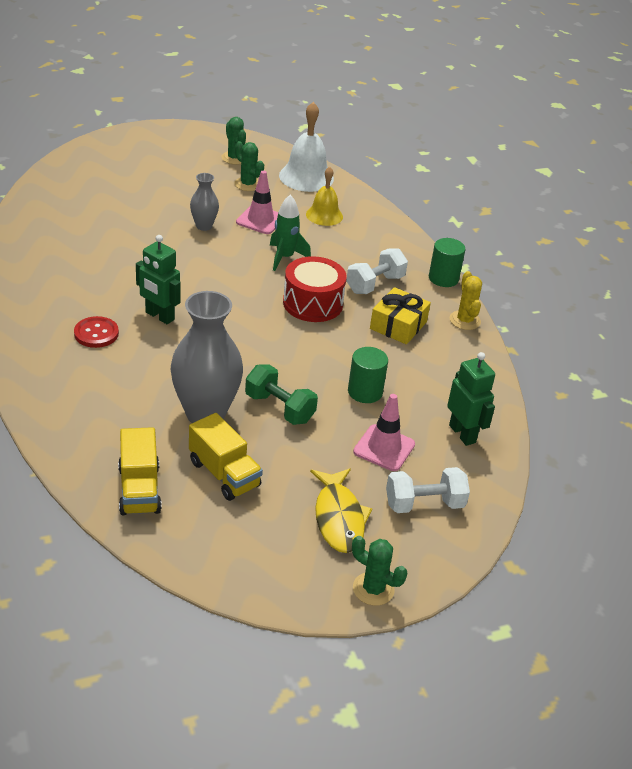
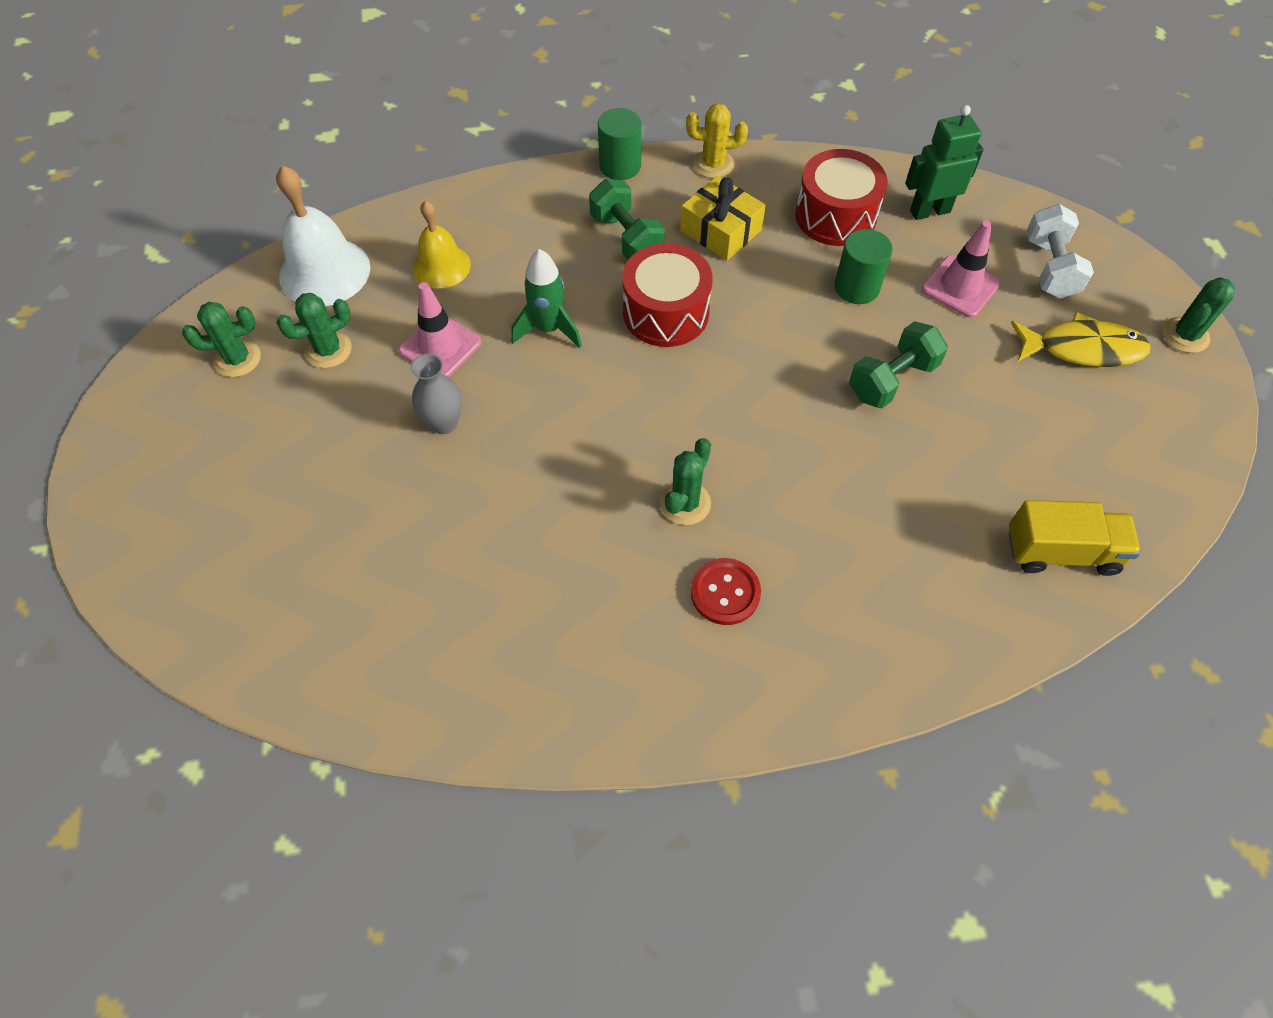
camera: 75 degrees left, 20 degrees up
(159, 316) = (685, 503): green robot -> green cactus
(205, 414) = (907, 464): grey vase -> none
(224, 474) = (1022, 454): yellow truck -> none
(375, 284) = (626, 238): white dumbbell -> green dumbbell
(436, 381) = (835, 216): none -> red drum

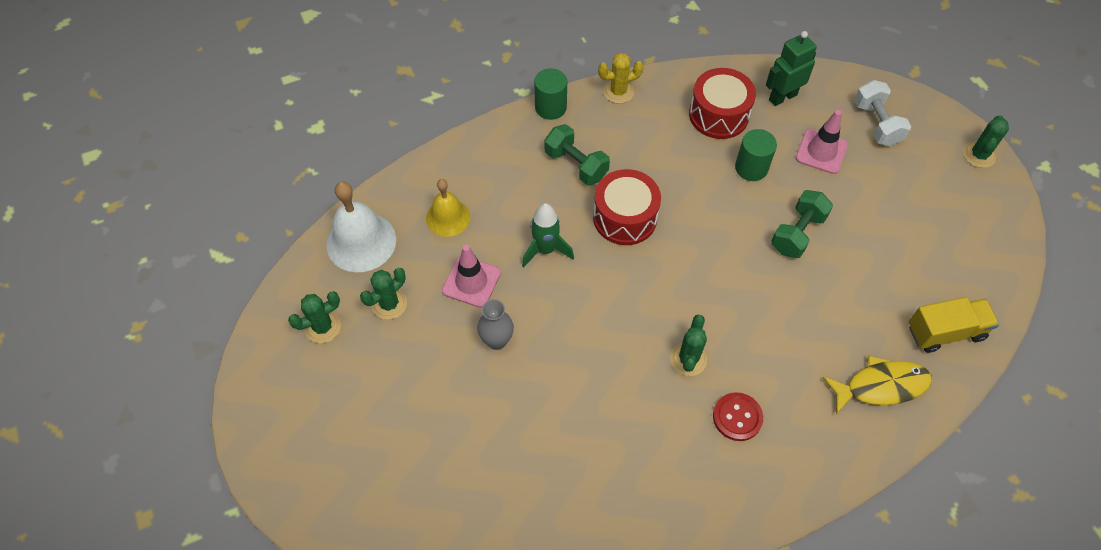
camera: 15 degrees left, 0 degrees up
(720, 230) = (641, 144): yellow gift -> none
(1082, 349) = (916, 180): yellow fish -> yellow fish (881, 386)

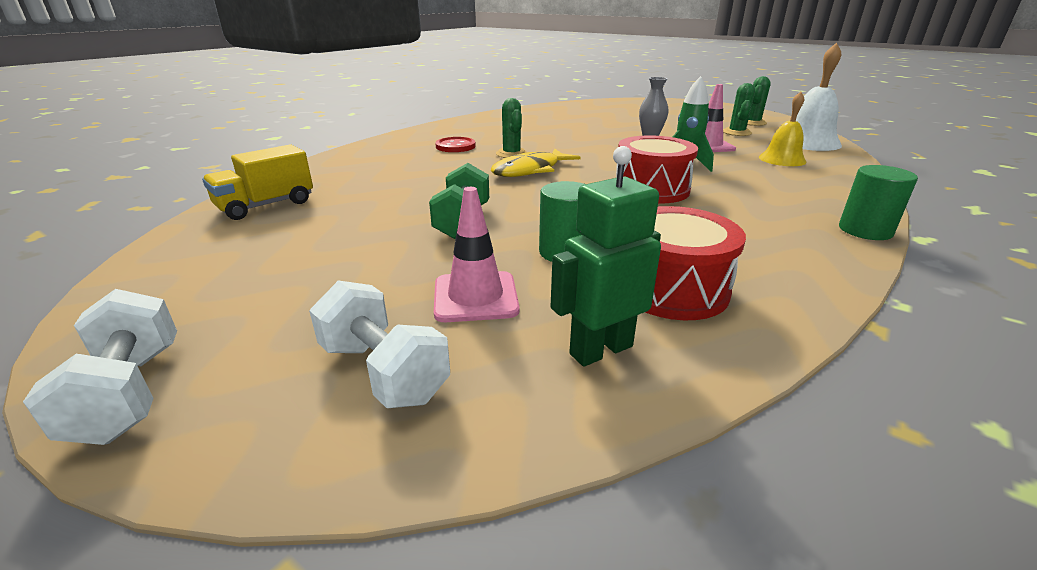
camera: 150 degrees right, 30 degrees down
(576, 165) = (751, 203): green dumbbell -> none
(618, 92) = (833, 268): yellow cactus -> none
(782, 97) = (600, 350): green robot -> green robot turned 150 degrees counterclockwise
(881, 386) = (338, 173): yellow fish -> yellow fish (530, 170)
(979, 155) = (129, 393): green cactus -> white dumbbell

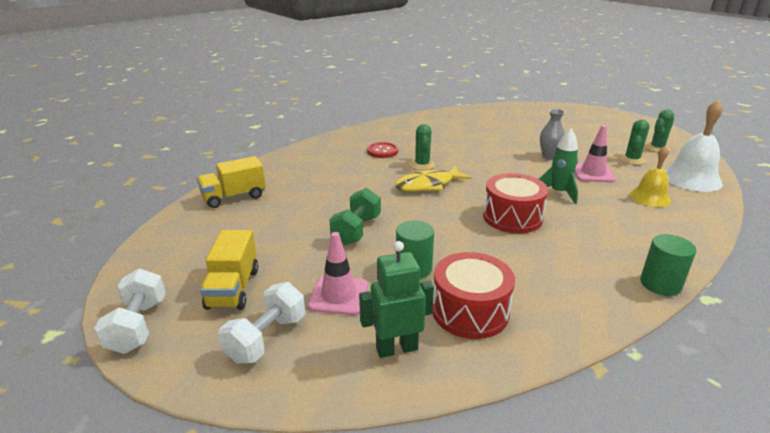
camera: 15 degrees right, 0 degrees up
(300, 312) = (233, 288): none -> yellow truck
(384, 372) = (266, 338): white dumbbell -> white dumbbell turned 60 degrees clockwise

